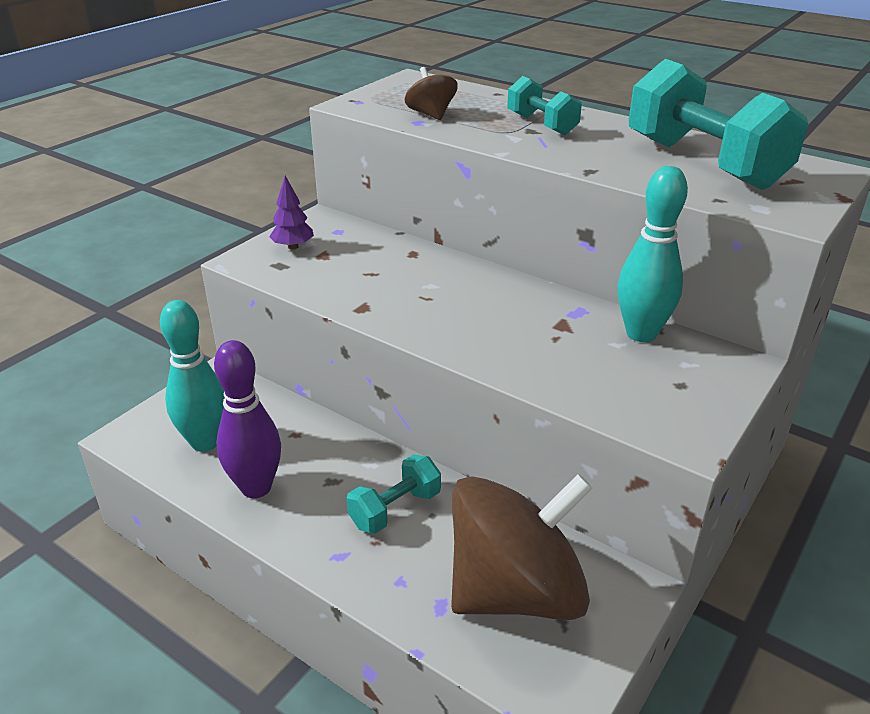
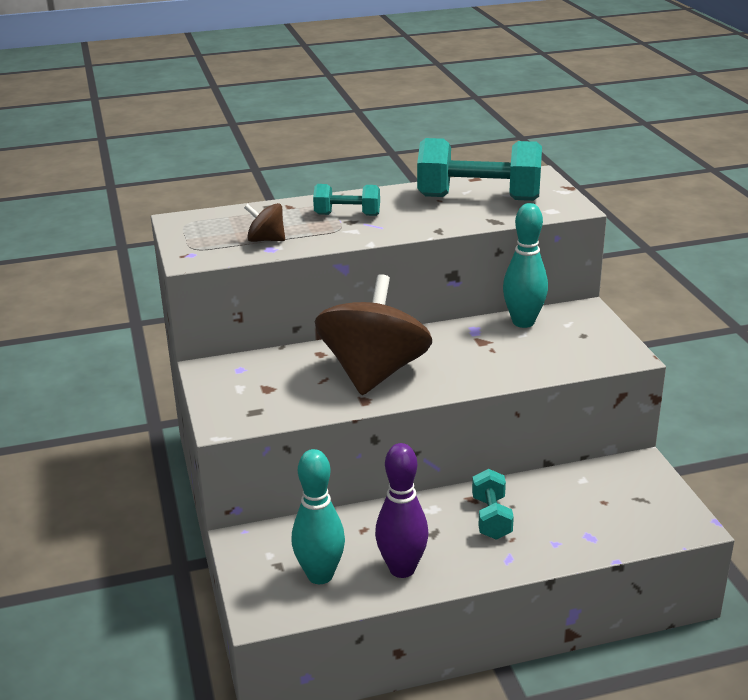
camera: 50 degrees left, 5 degrees down
(293, 247) = (235, 396): purple tree -> none
(515, 591) = (606, 504): brown spinning top -> brown spinning top (374, 373)

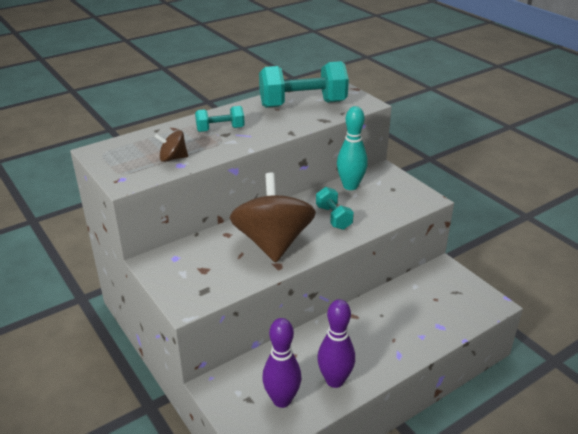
camera: 20 degrees left, 5 degrees up
(320, 575) = (282, 400): turquoise bowling pin -> purple bowling pin
(491, 518) = (373, 327): turquoise dumbbell -> turquoise dumbbell (333, 217)

